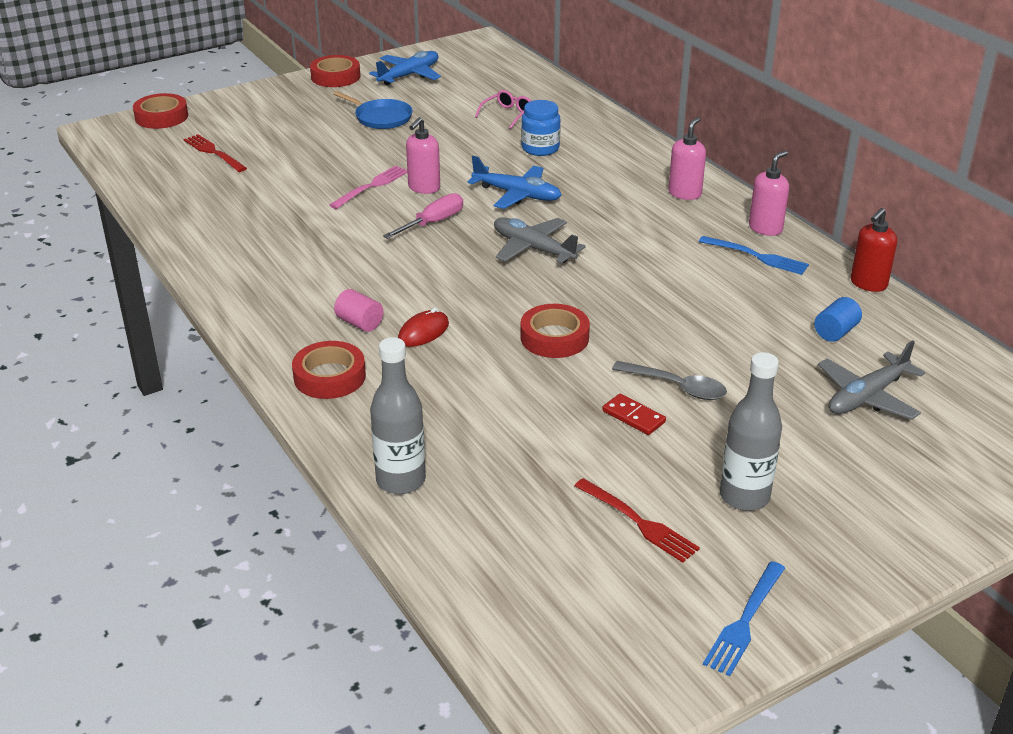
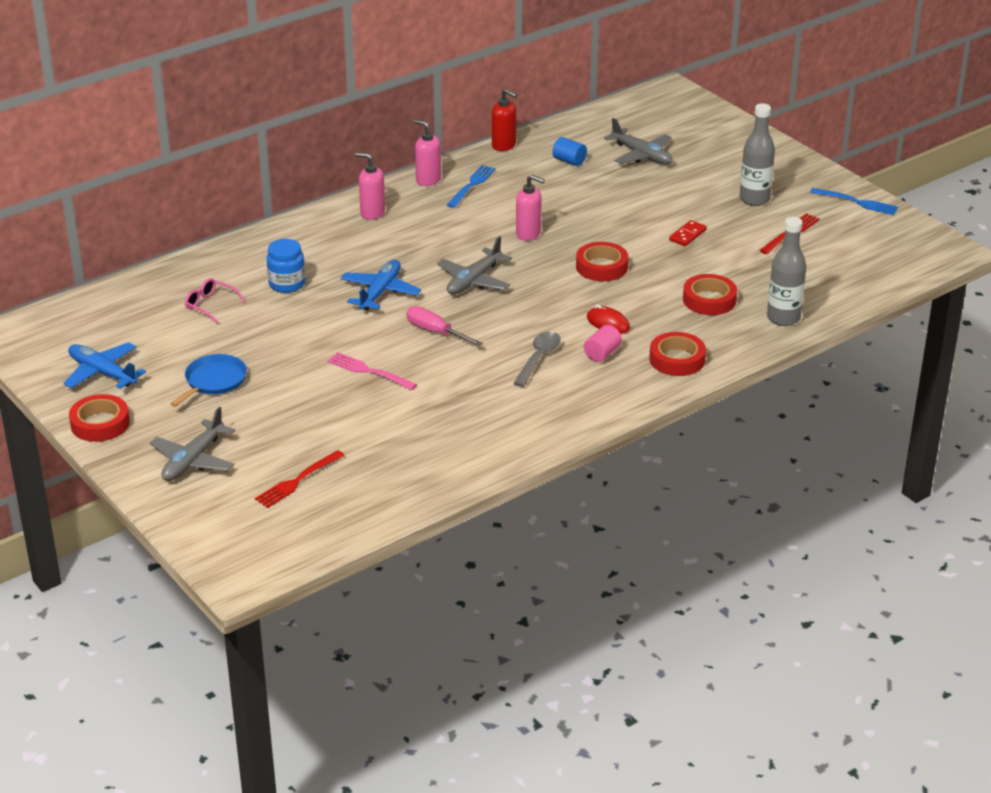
camera: 95 degrees left, 0 degrees up
(161, 117) = (204, 536): red tape -> red tape (709, 300)
(266, 111) = (193, 460): none -> grey plane
(424, 188) = (370, 342): pink soap dispenser -> pink soap dispenser (528, 234)
(677, 387) = (649, 219): grey spoon -> grey spoon (538, 358)

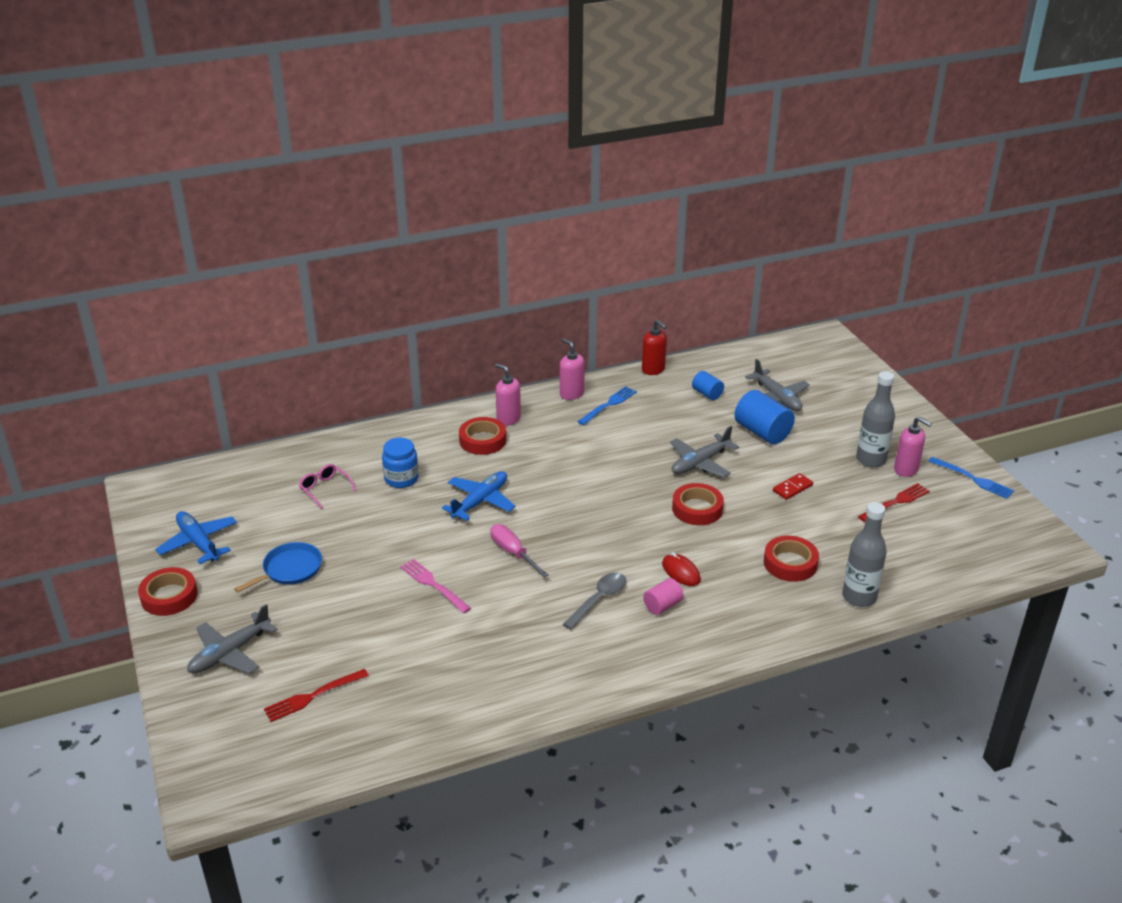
camera: 15 degrees right, 0 degrees up
(474, 280) = (571, 503): grey plane -> grey plane (700, 463)
(528, 234) = (641, 463): pink soap dispenser -> pink soap dispenser (906, 470)
(639, 189) = (762, 432): none -> blue cylinder
(677, 359) = (735, 626): red tape -> red tape (482, 440)

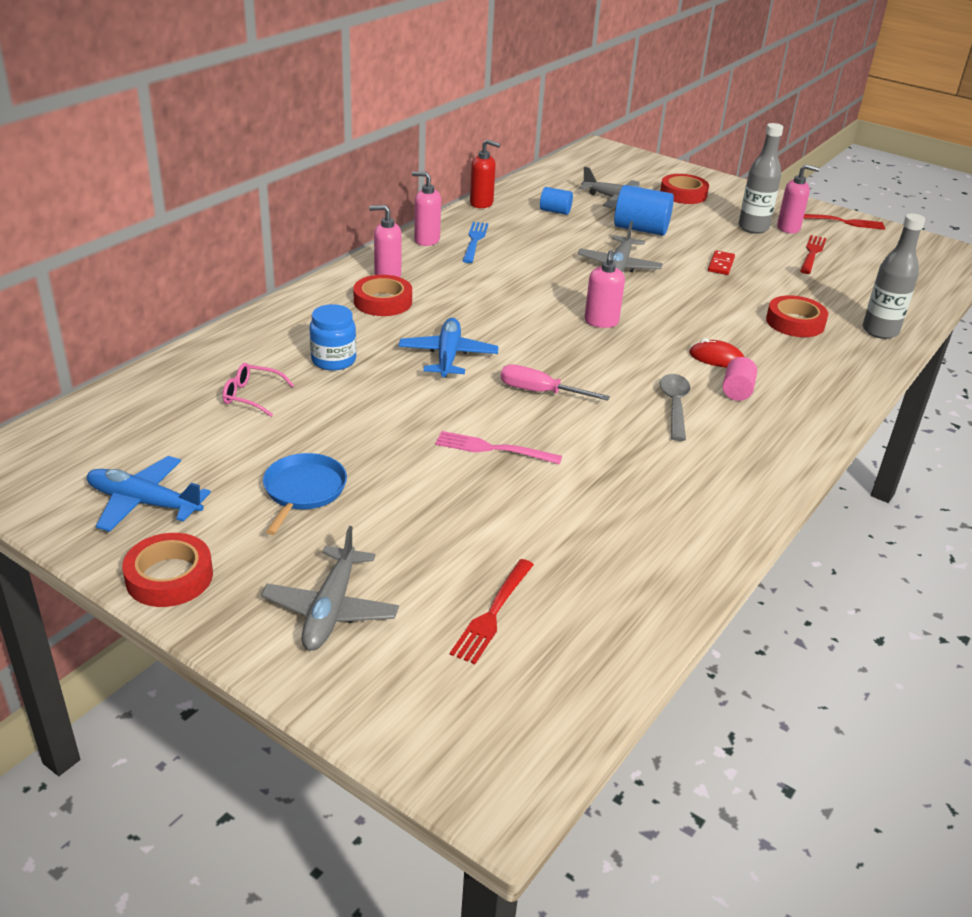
camera: 35 degrees left, 0 degrees up
(625, 510) = (601, 322): none -> pink soap dispenser
(697, 509) = (663, 303): red tape -> red tape (683, 194)
(973, 479) = (843, 222): blue fork -> red fork

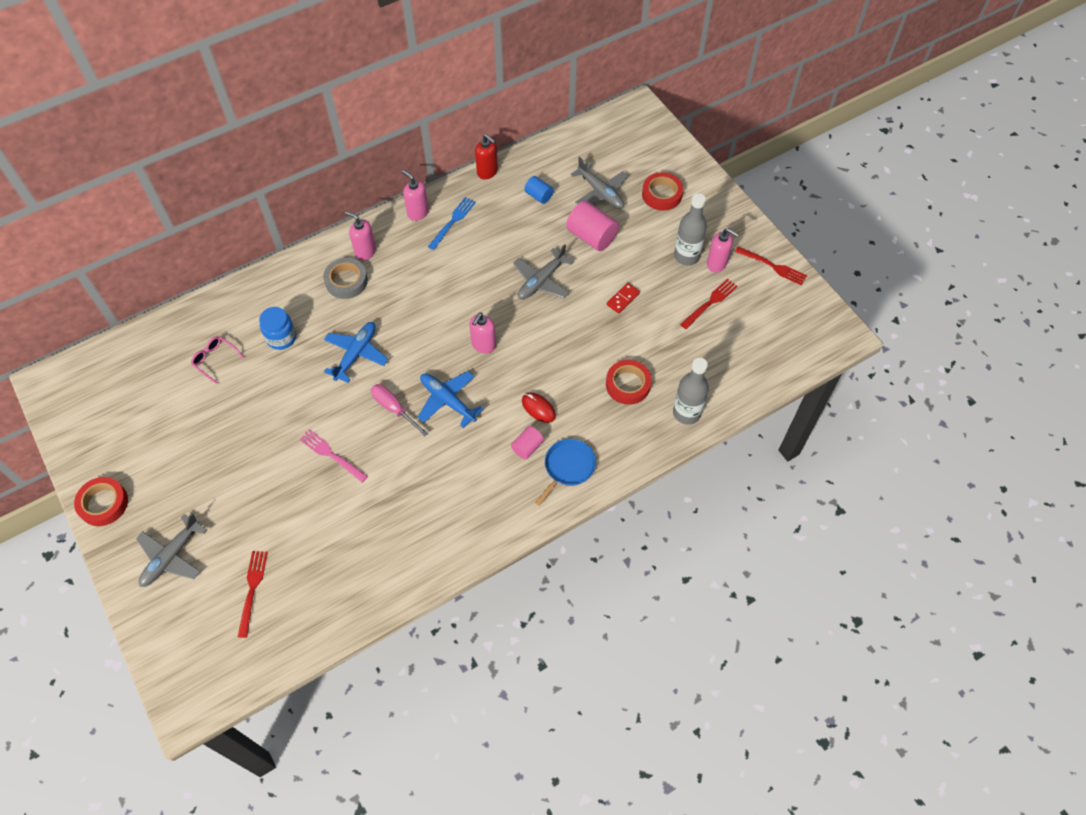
camera: 25 degrees right, 25 degrees up
(144, 503) = (115, 439): blue plane -> blue plane (447, 401)
(303, 490) = (203, 457): blue pan -> blue pan (568, 467)
(383, 301) = (346, 281): red tape -> grey tape
(493, 613) = (252, 589): red fork -> red fork turned 135 degrees clockwise
(641, 229) = (591, 236): blue cylinder -> pink cylinder
(674, 405) = (474, 449): grey spoon -> none

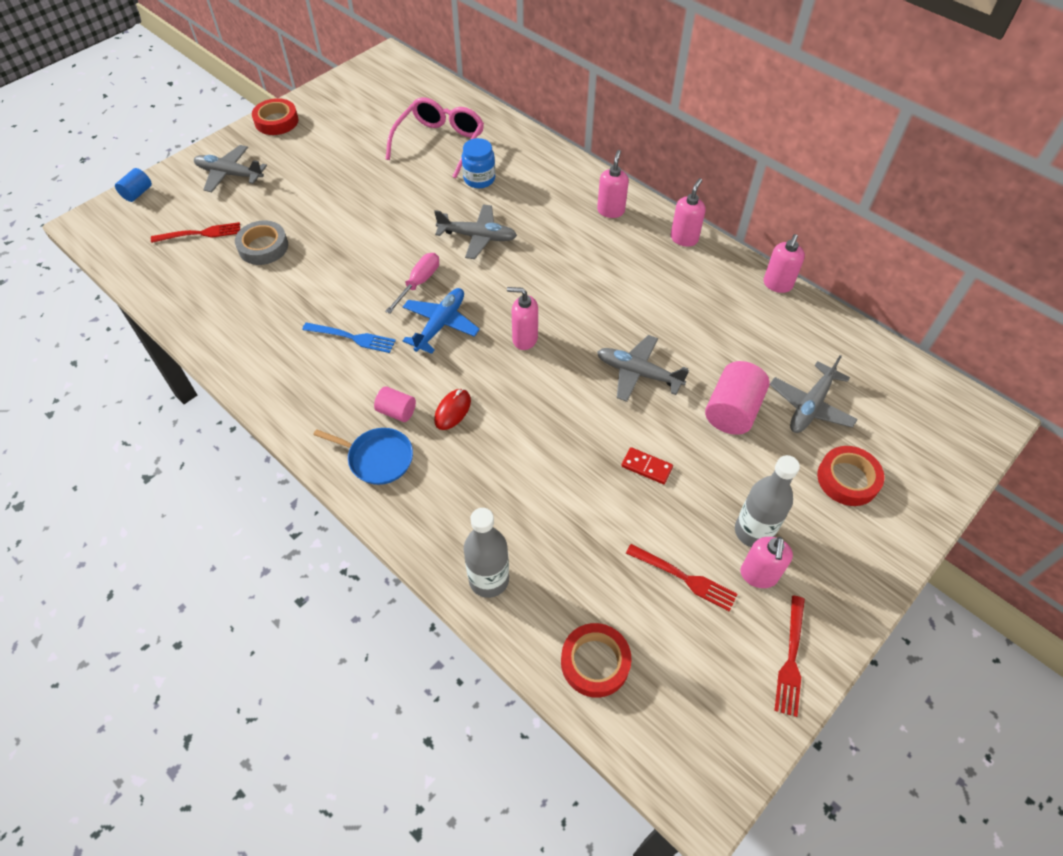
camera: 75 degrees right, 5 degrees down
(215, 360) = (439, 143): pink glasses -> pink glasses, size x2.03
(331, 455) = (353, 249): pink fork -> none
(346, 281) = (566, 206): grey tape -> grey tape (263, 247)
(356, 354) = (477, 237): blue plane -> grey plane
(452, 222) = (686, 271): blue fork -> blue fork (352, 337)
(487, 172) = (777, 284): red soap dispenser -> pink soap dispenser
(539, 196) = (768, 342): blue cylinder -> blue cylinder (137, 193)
(628, 384) = (513, 499): red tape -> red tape (595, 662)

